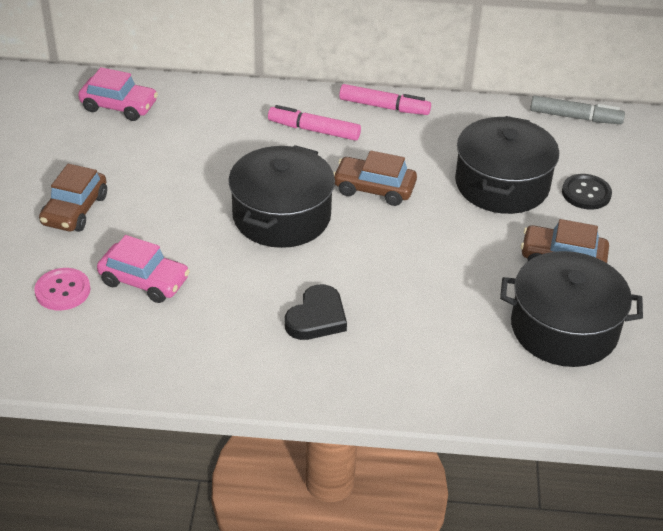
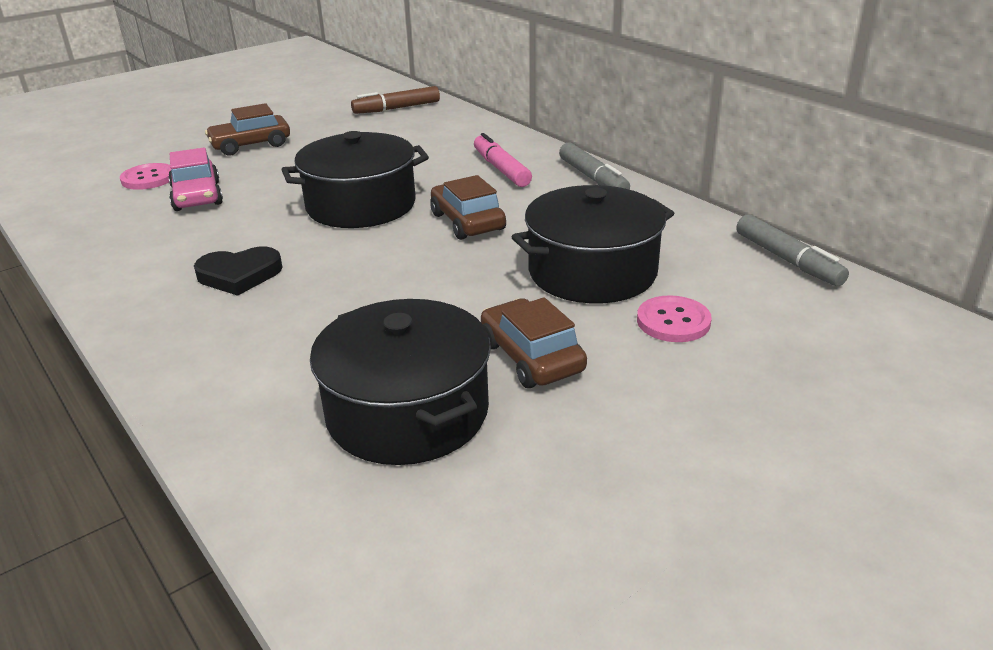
camera: 50 degrees right, 10 degrees down
(119, 106) = (397, 108): pink car -> brown marker
(384, 107) = (593, 178): pink marker -> grey marker
(586, 193) = (673, 321): black button -> pink button

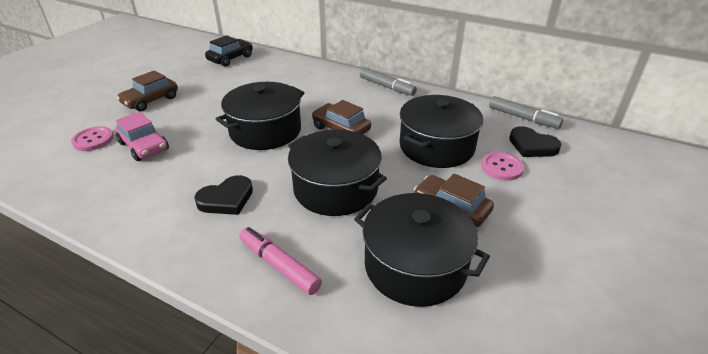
camera: 25 degrees left, 5 degrees up
(388, 294) = (335, 189): none -> black pot
(397, 108) = (230, 58): brown marker -> black car
(501, 169) = (331, 90): pink marker -> pink marker (279, 265)
(761, 302) = (532, 146): none -> black heart

